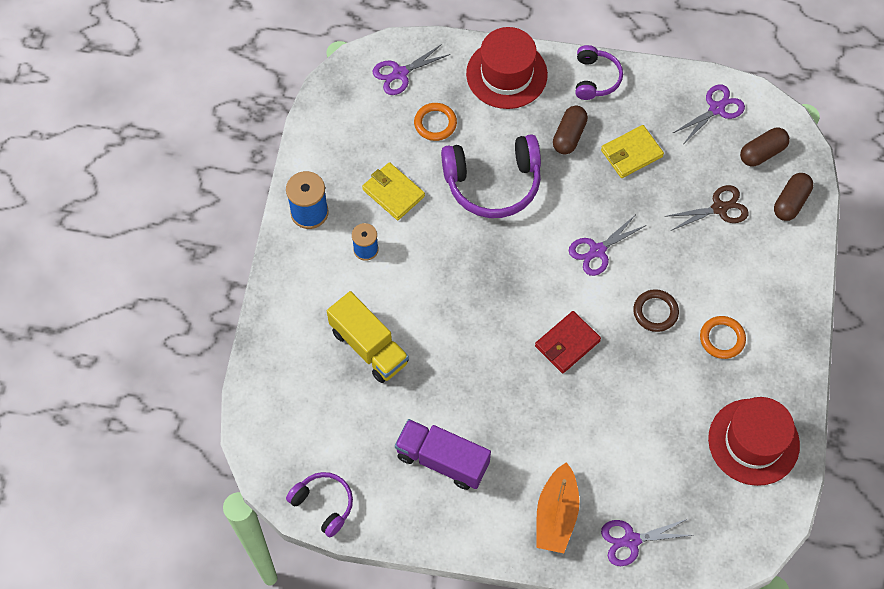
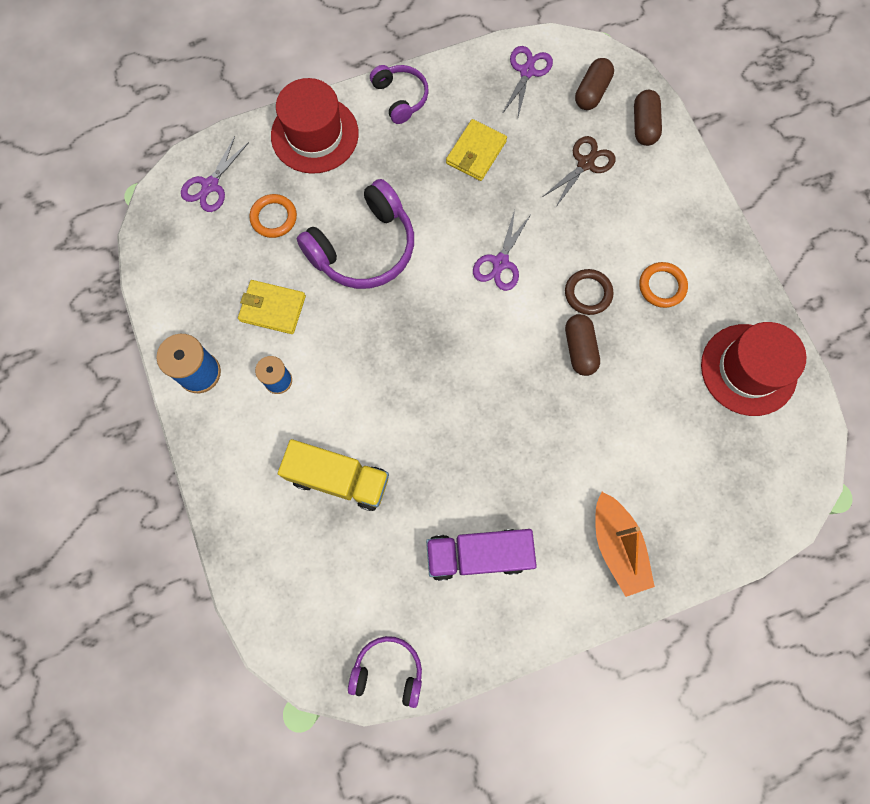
camera: 30 degrees left, 10 degrees up
(567, 343) = (526, 369): red wallet -> none
(569, 136) = (408, 165): brown capsule -> brown capsule (579, 349)
(631, 540) = (700, 530): purple scissors -> none

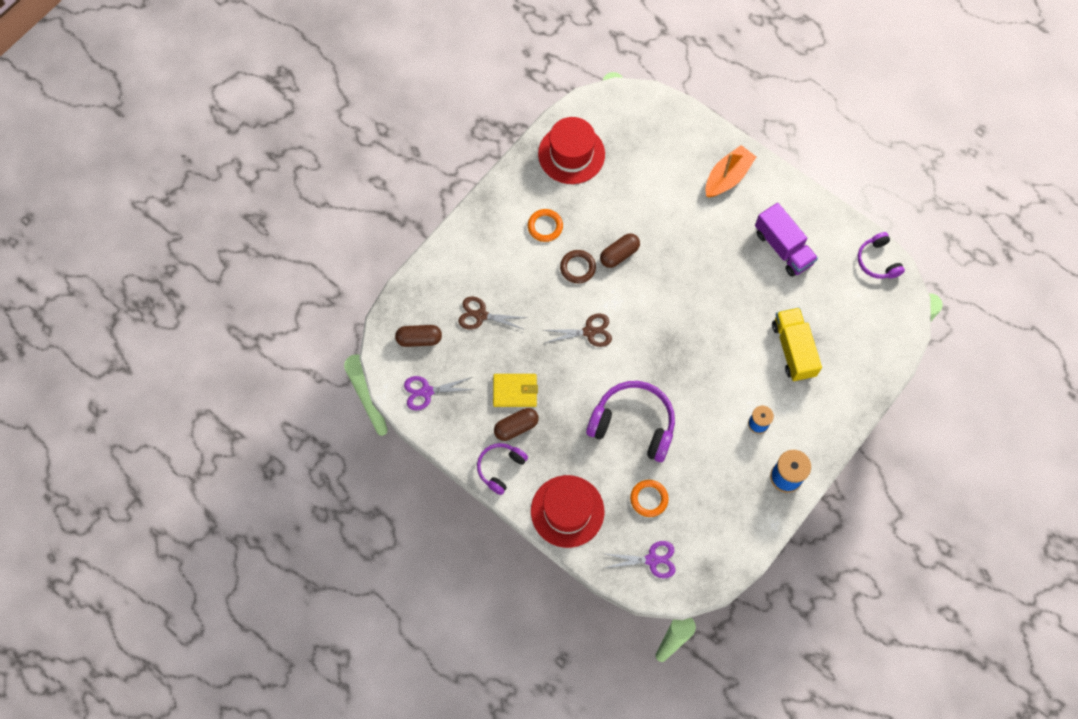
camera: 120 degrees left, 5 degrees down
(273, 308) = (713, 458): yellow wallet -> none
(500, 262) = (589, 331): purple scissors -> brown scissors
(644, 125) = (427, 292): brown capsule -> brown capsule (516, 427)

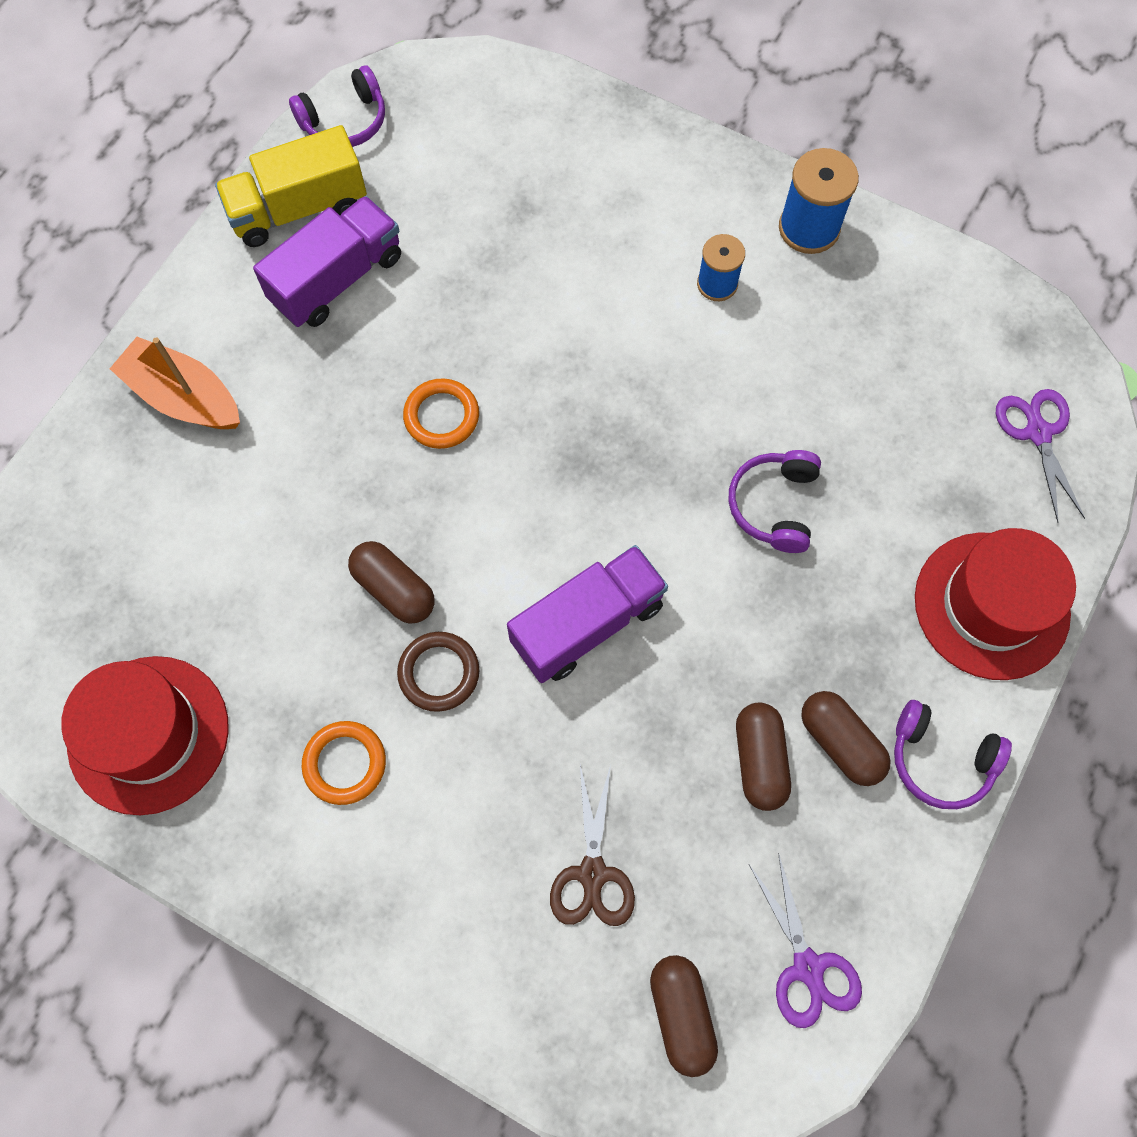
camera: 100 degrees left, 0 degrees up
(515, 391) = (759, 760): yellow wallet -> brown capsule
(589, 331) = (587, 624): brown scissors -> purple truck
(633, 424) = (774, 505): purple headphones -> purple headphones, size x0.58
(649, 499) = (920, 455): orange ring -> orange ring (441, 416)
(793, 349) = (553, 241): yellow truck -> yellow truck (298, 209)

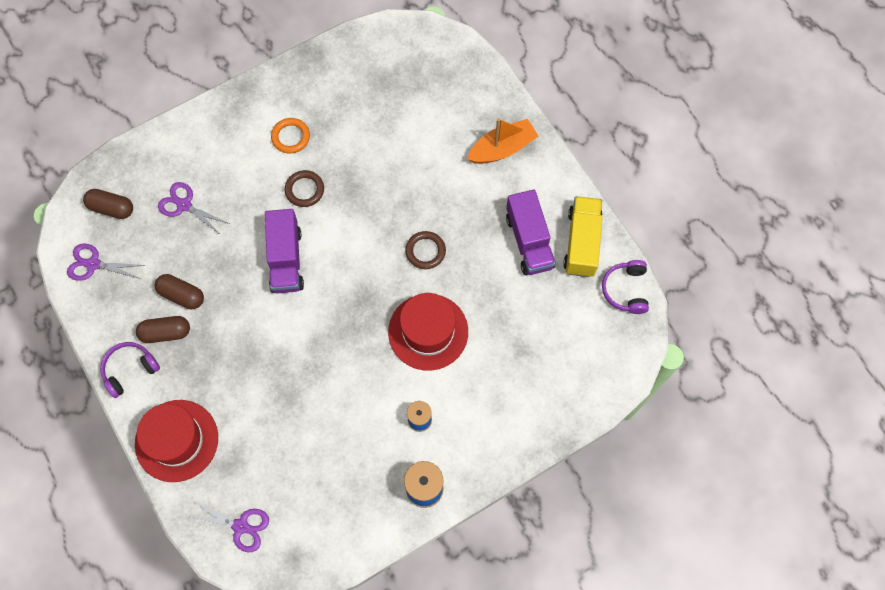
camera: 120 degrees right, 0 degrees up
(148, 734) = (351, 73): red hat -> red hat (428, 332)
(394, 589) = (353, 191): brown capsule -> none
(441, 416) = (425, 251): orange ring -> brown ring
(592, 873) = (184, 205): brown scissors -> purple scissors
(774, 505) = (287, 373): purple headphones -> none

